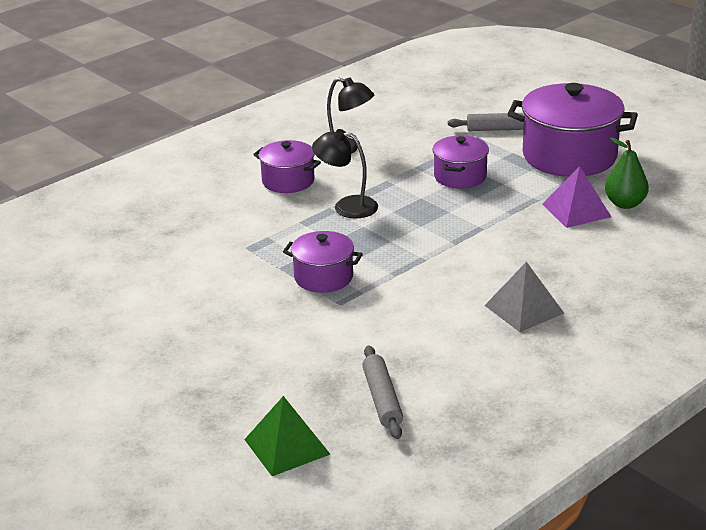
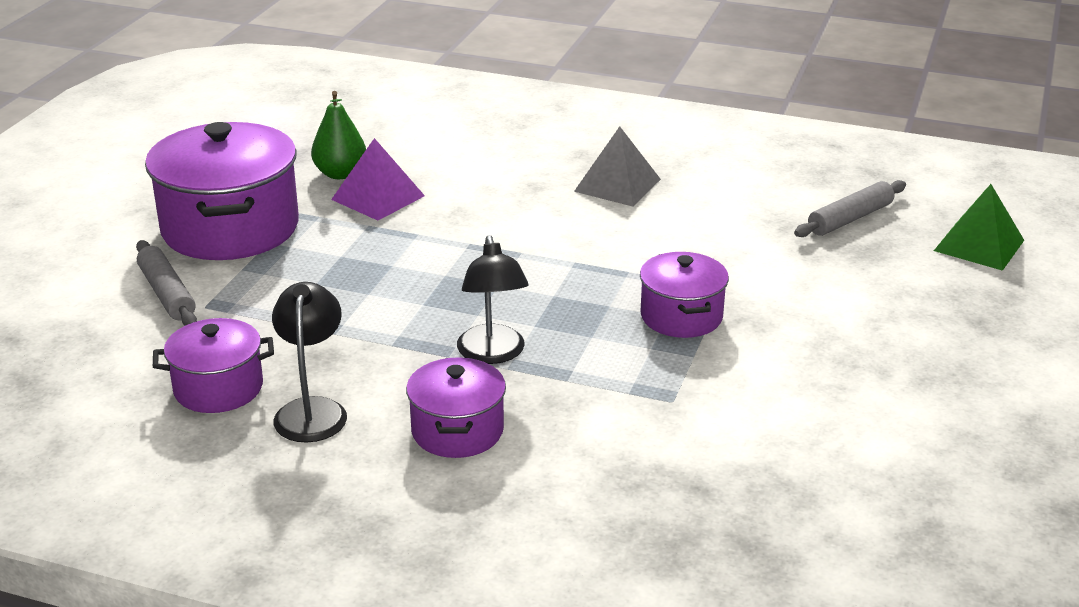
camera: 120 degrees left, 0 degrees up
(460, 176) = (341, 290): purple pot -> purple pot (218, 388)

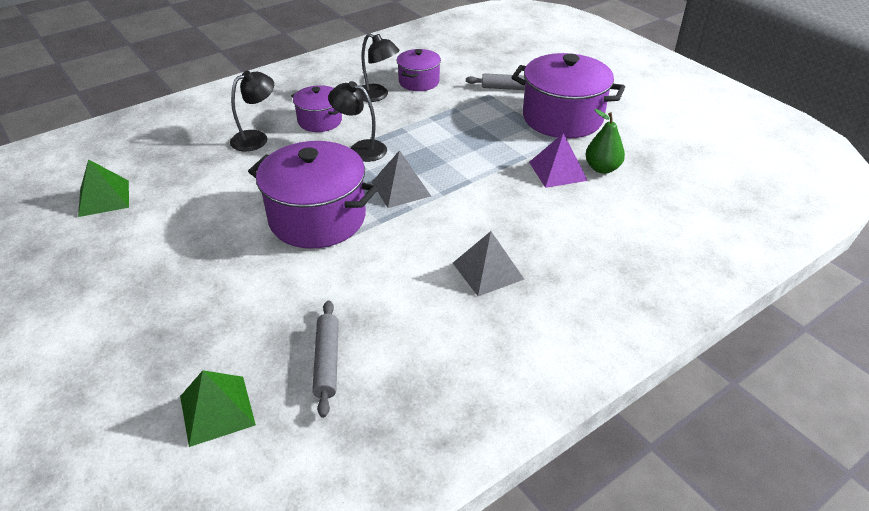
camera: 125 degrees right, 10 degrees up
(546, 284) = (401, 189): none -> grey pyramid
(581, 470) = (256, 138): none -> black lamp
(681, 316) = (317, 218): purple pot -> purple pot, size x1.82
(906, 528) = (104, 198): none -> green pyramid

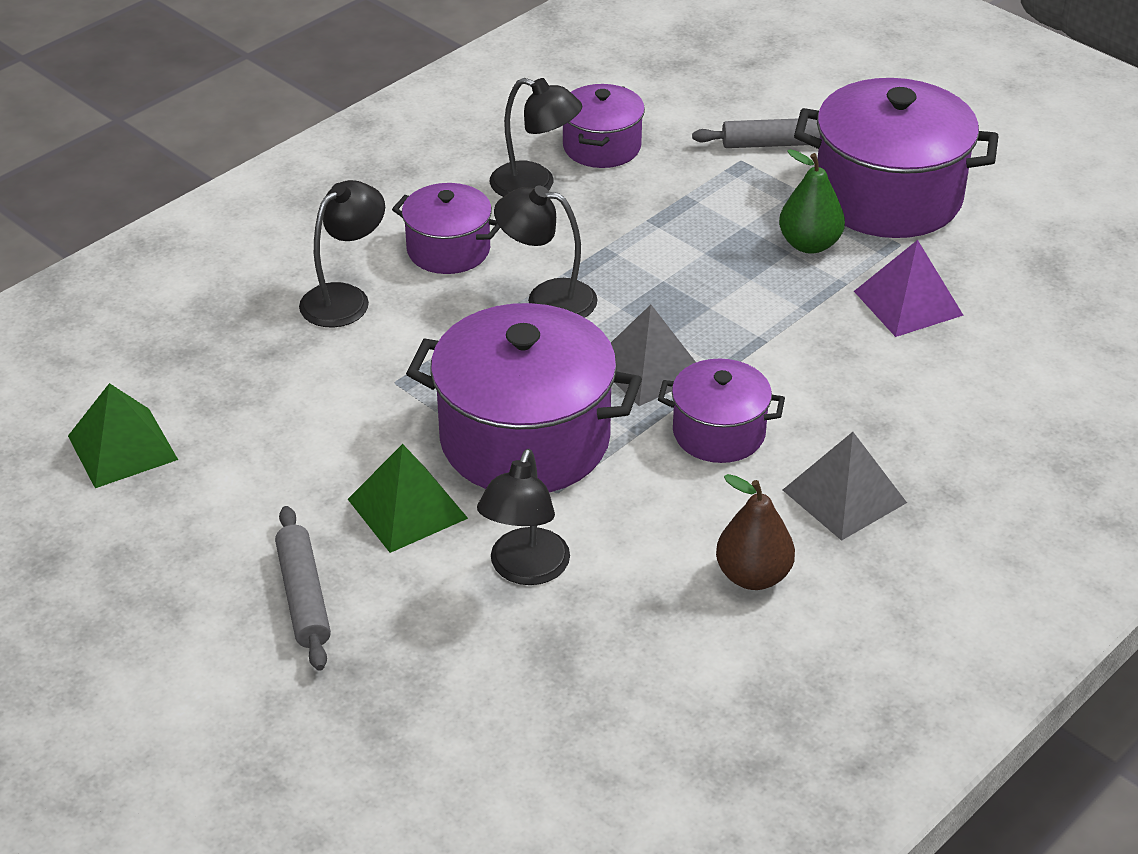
camera: 10 degrees left, 0 degrees up
(217, 410) = (501, 769): green pyramid -> green pyramid (407, 508)
(285, 290) = (525, 570): none -> black lamp
(327, 361) = (641, 674): grey rolling pin -> grey rolling pin (304, 596)
(417, 310) = (753, 576): none -> brown pear
(427, 227) = (718, 433): none -> purple pot
(602, 168) = (982, 289): green pear -> green pear (809, 244)

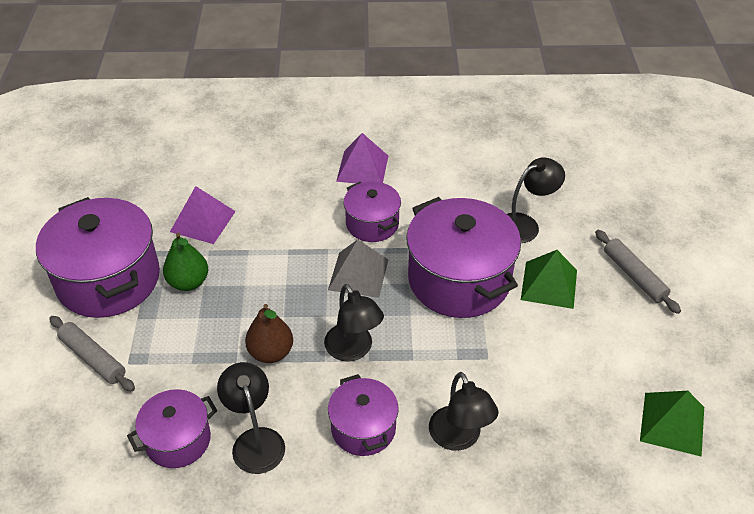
camera: 135 degrees left, 5 degrees up
(304, 596) = (634, 276): grey rolling pin -> grey rolling pin turned 60 degrees counterclockwise
(345, 298) = (459, 438): black lamp -> black lamp turned 105 degrees counterclockwise
(753, 576) = (438, 165): brown pear -> brown pear (271, 352)
(844, 496) = (362, 168): grey pyramid -> purple pyramid

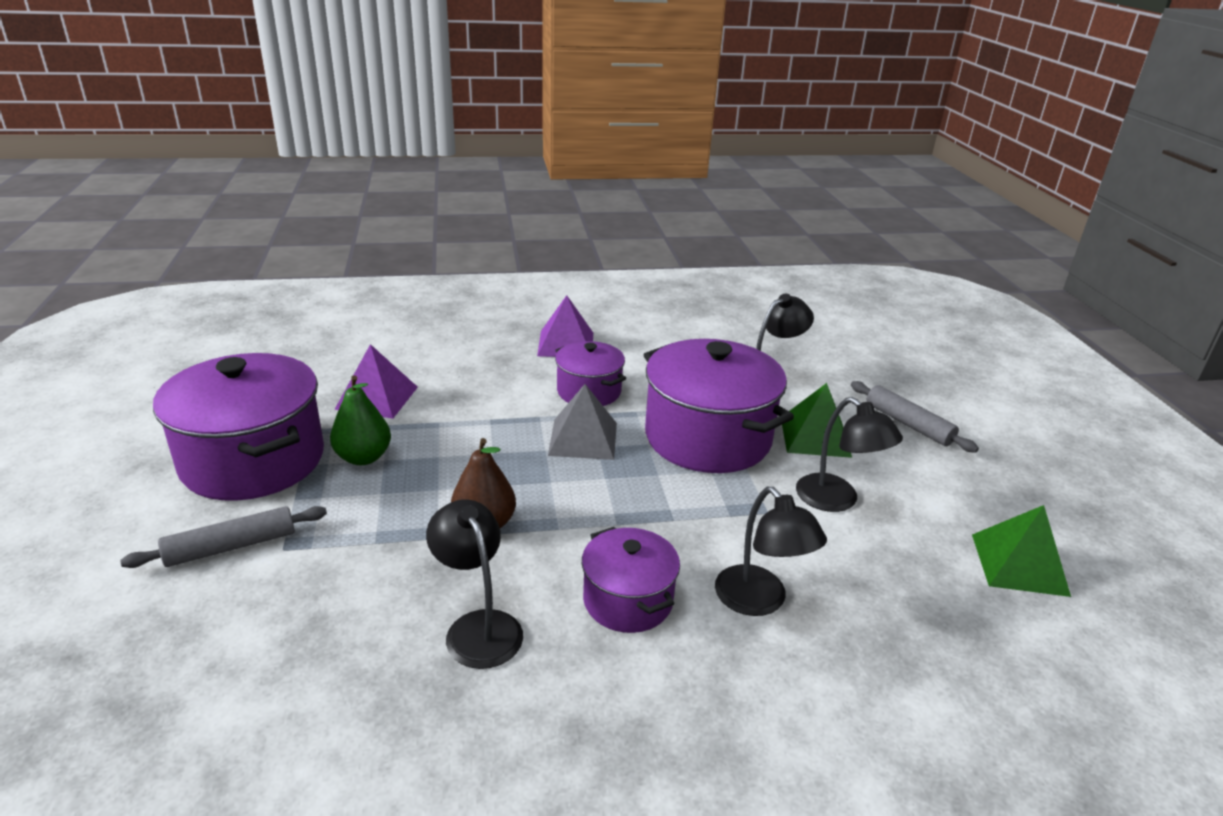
camera: 10 degrees left, 15 degrees down
(93, 358) = (231, 547): grey rolling pin -> grey rolling pin turned 60 degrees counterclockwise
(178, 440) = (363, 636): purple pot -> none
(353, 350) = (594, 514): black lamp -> black lamp (837, 500)

